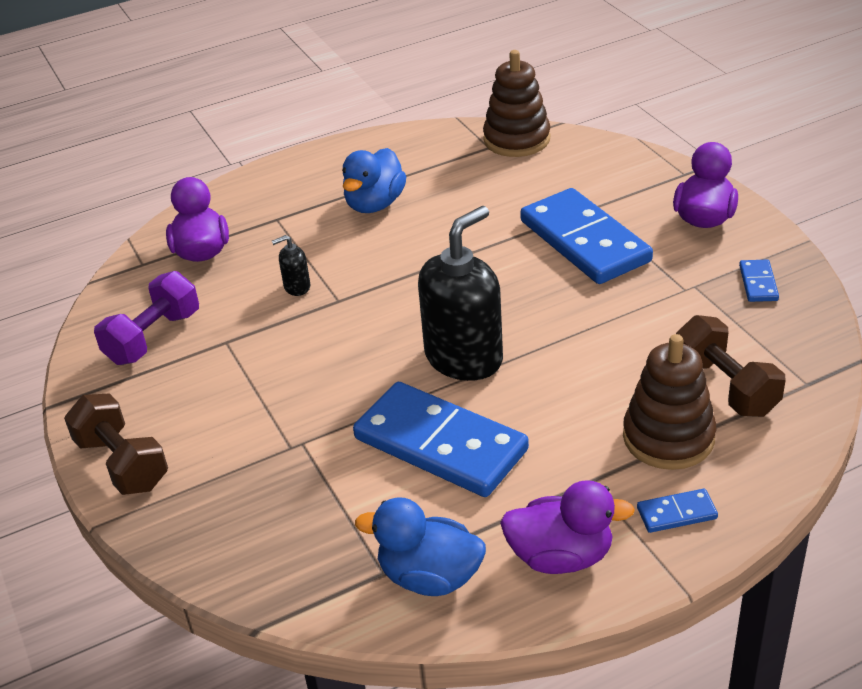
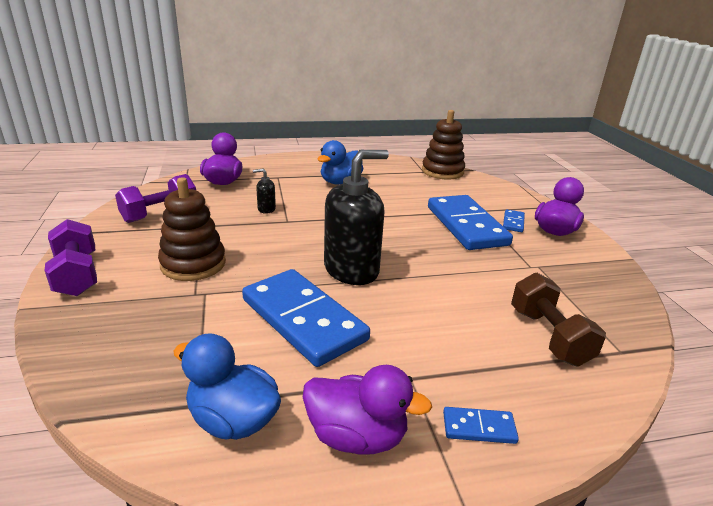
camera: 10 degrees right, 10 degrees down
(122, 463) = (77, 275): brown dumbbell -> purple dumbbell
(668, 437) = (489, 362): brown stacking toy -> brown stacking toy (193, 264)
(758, 283) = (589, 275): blue domino -> blue domino (513, 222)

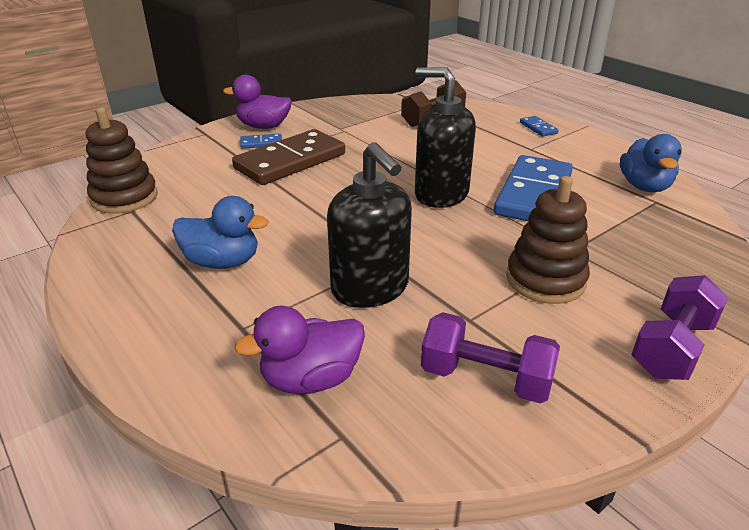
camera: 115 degrees left, 5 degrees up
(266, 209) = (370, 288): black soap dispenser -> black soap dispenser, size x2.37
(357, 436) = (593, 153): purple duck -> none
(466, 226) = (290, 161): blue domino -> brown domino

